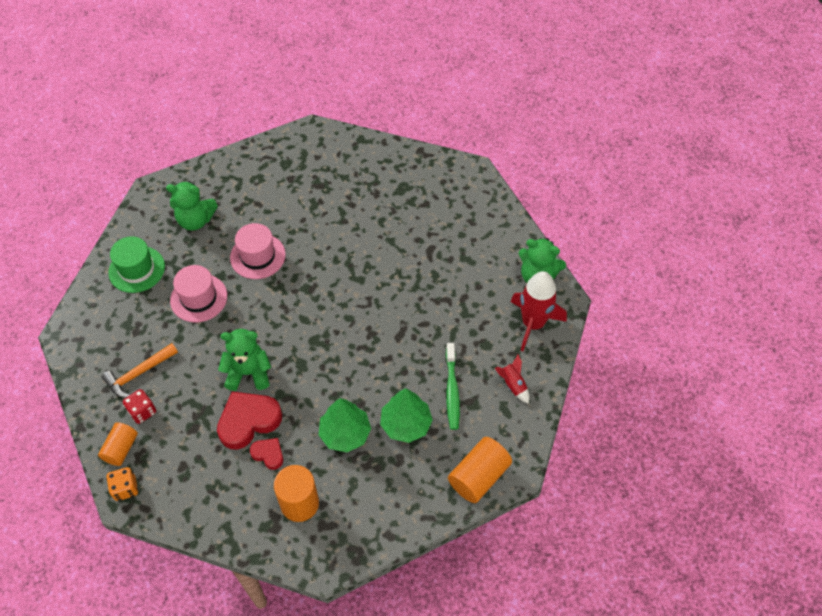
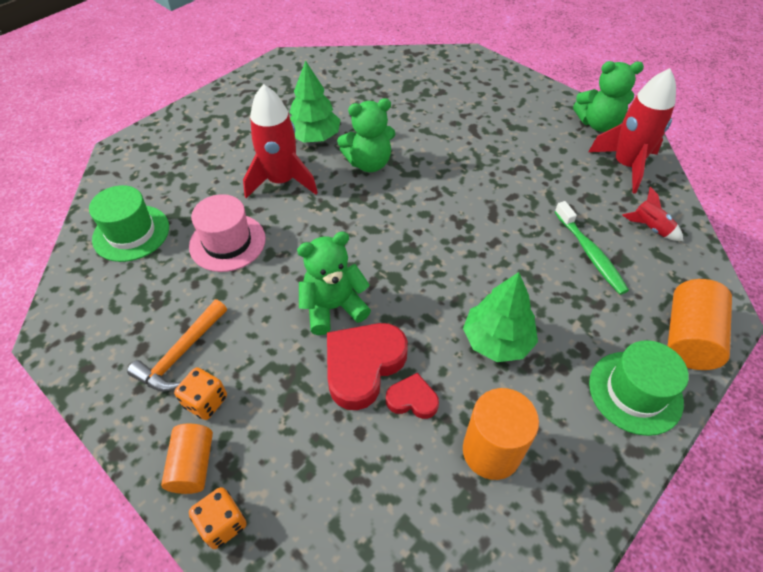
camera: 20 degrees left, 5 degrees down
(142, 411) = (205, 401): red dice -> orange dice
(196, 220) = (188, 165): green teddy bear -> green teddy bear (369, 163)
(257, 256) = (281, 181): pink hat -> red rocket
(406, 424) = (563, 306): green tree -> green tree (314, 137)
(415, 500) = (635, 392): none -> green hat

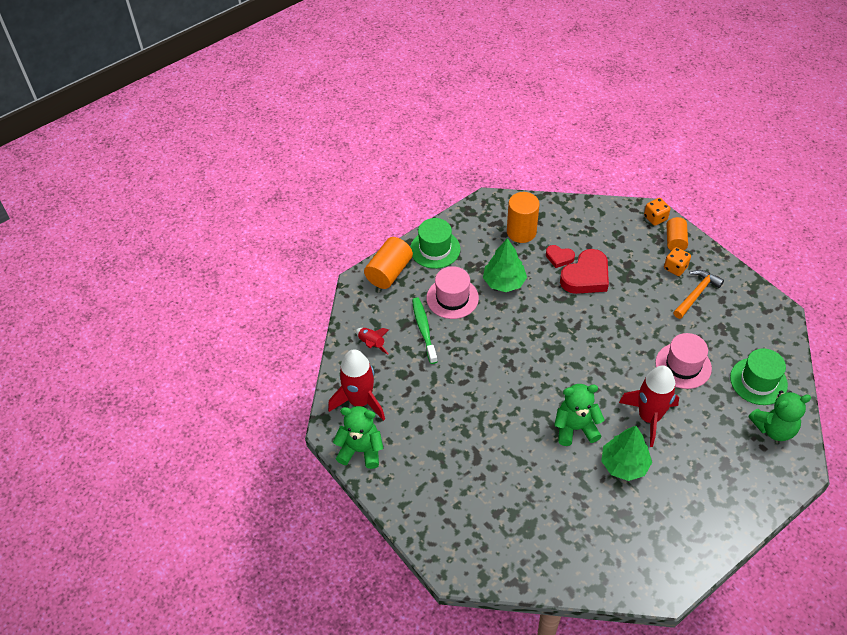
camera: 170 degrees left, 0 degrees up
(333, 307) = (604, 311): green teddy bear -> green teddy bear (774, 428)
(569, 304) = (452, 298): none -> pink hat

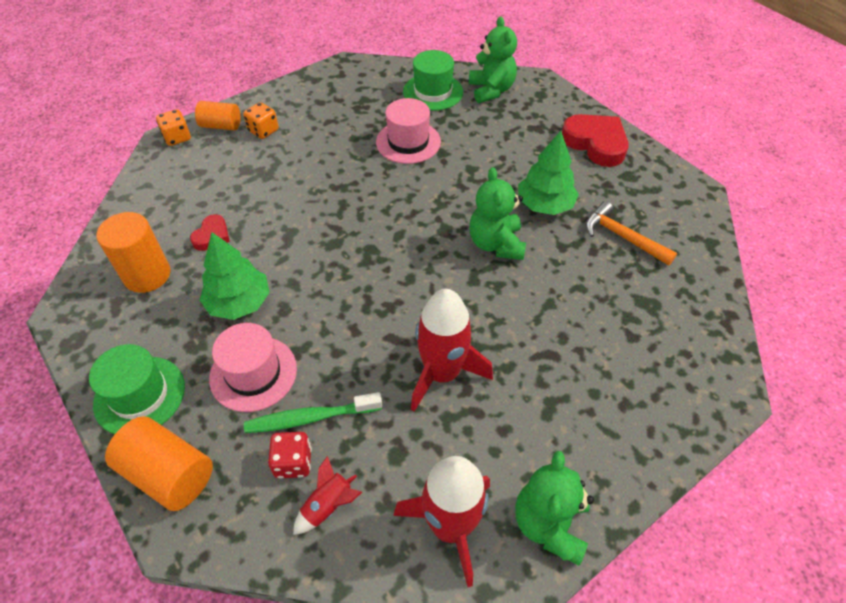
camera: 90 degrees left, 0 degrees up
(396, 325) = (293, 462): none -> red dice
(586, 276) = (254, 211): red heart -> red heart (595, 143)
(649, 417) = (479, 177): red rocket -> red rocket (442, 373)
(696, 293) = (307, 119): orange hammer -> orange hammer (622, 237)

